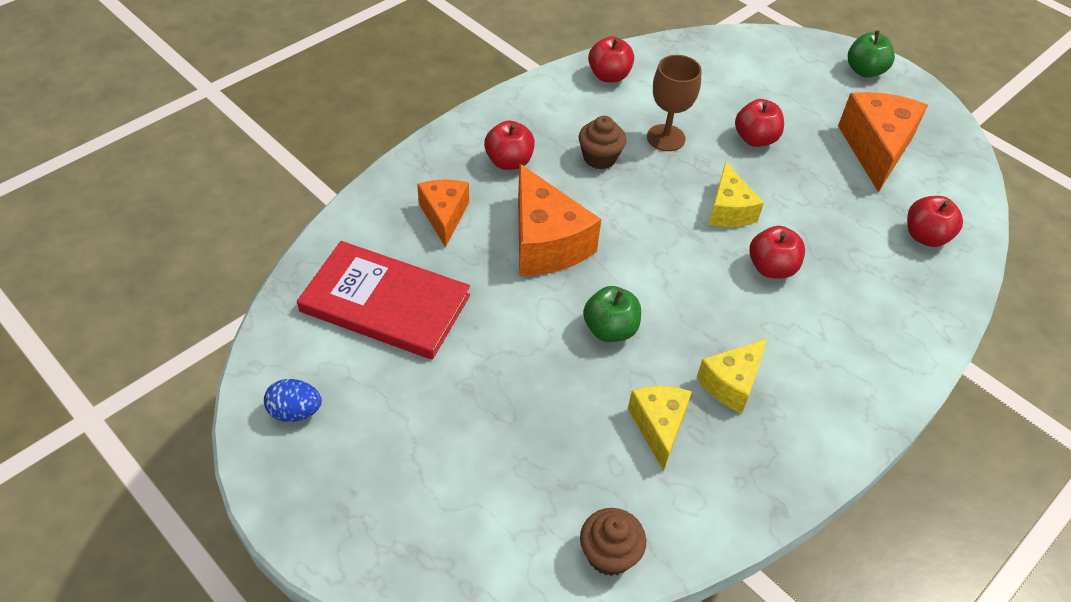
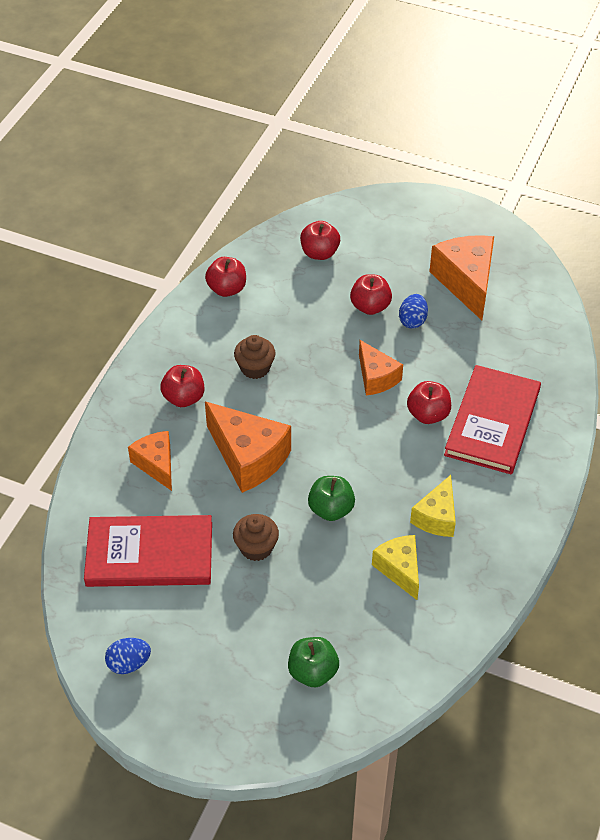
camera: 20 degrees left, 0 degrees up
(609, 554) = (406, 672): brown cupcake -> brown cupcake (256, 547)
(666, 138) = (299, 331): brown goblet -> none
(729, 210) = (376, 377): yellow cheese -> orange cheese
(797, 167) = (412, 321): none -> blue egg
(846, 302) = (492, 422): none -> red book
(864, 71) = (431, 212): green apple -> green apple (313, 672)
(925, 236) = (530, 346): red apple -> red apple (319, 253)

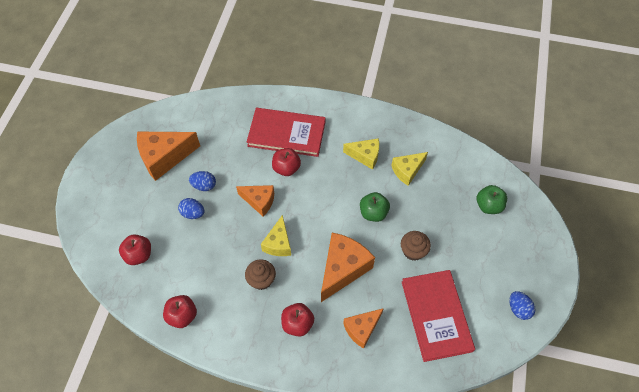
camera: 100 degrees left, 10 degrees up
(304, 391) = (278, 243): none -> yellow cheese
(370, 307) = (193, 213): red apple -> blue egg
(376, 377) = (259, 201): orange cheese -> orange cheese turned 60 degrees clockwise

